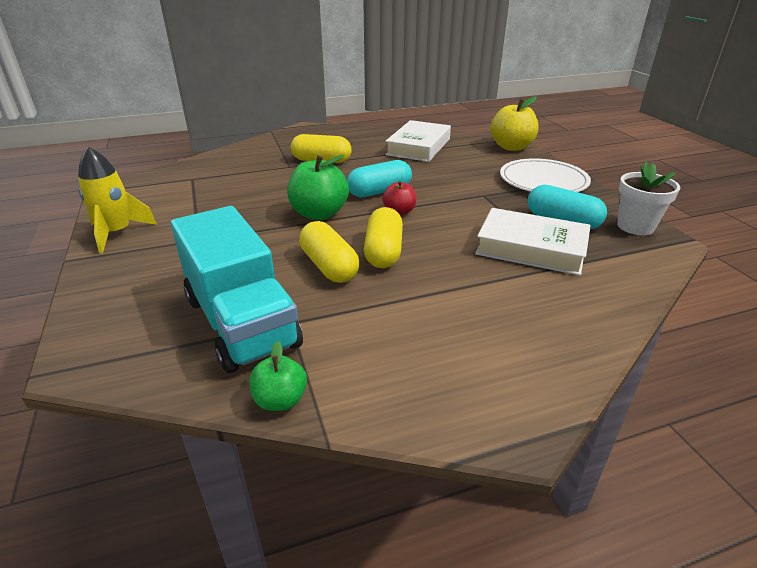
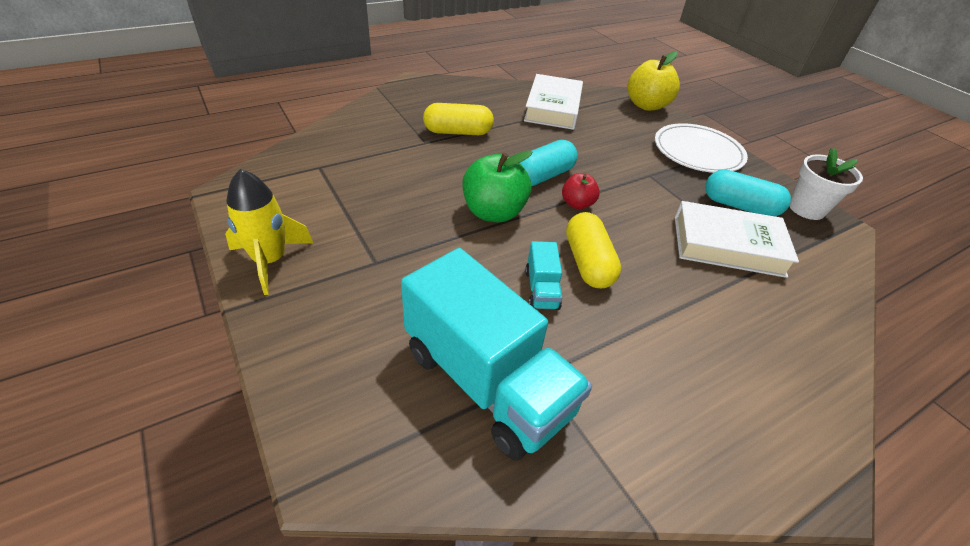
camera: 15 degrees left, 10 degrees up
(280, 400) = (582, 485): green apple -> none
(329, 266) = (541, 289): yellow capsule -> turquoise truck

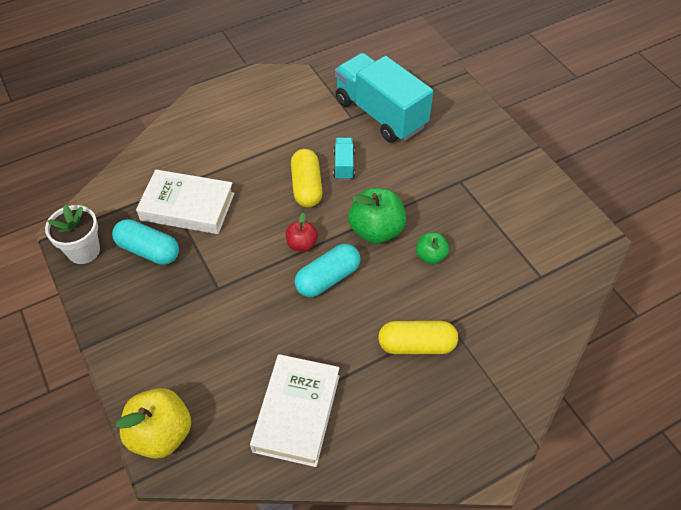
camera: 175 degrees left, 10 degrees up
(270, 261) = (531, 179): yellow rocket -> none
(433, 188) = (430, 256): none -> green apple
(698, 152) = (144, 331): white plate -> none

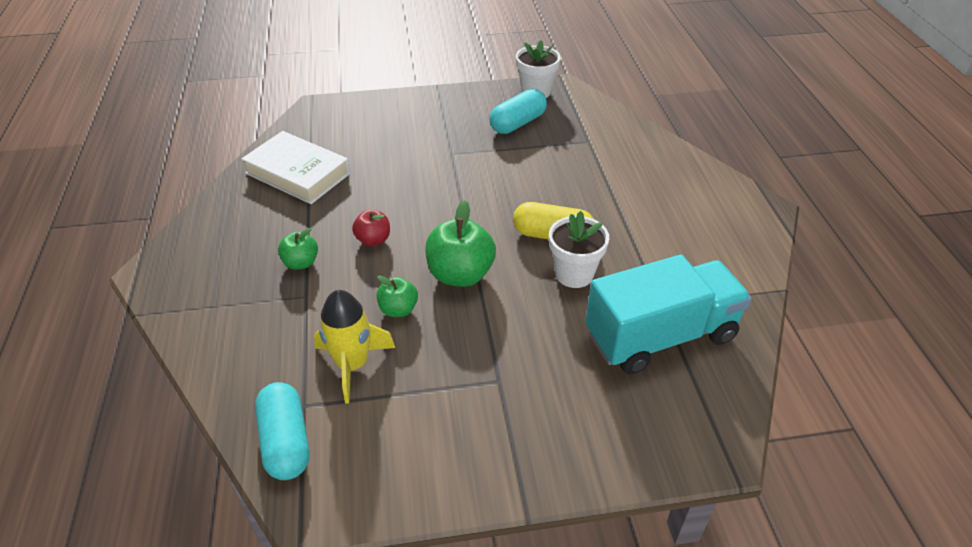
camera: 110 degrees right, 10 degrees down
(161, 434) = (337, 108): yellow apple -> none
(187, 206) = (561, 151): white book -> none
(302, 244) = (473, 214): red apple -> red apple (373, 240)
(328, 278) = (419, 222): turquoise capsule -> turquoise capsule (286, 441)
(344, 165) = (574, 274): turquoise truck -> white flower pot
(416, 345) = (301, 263): yellow capsule -> green apple
(494, 263) = (352, 365): none -> yellow rocket

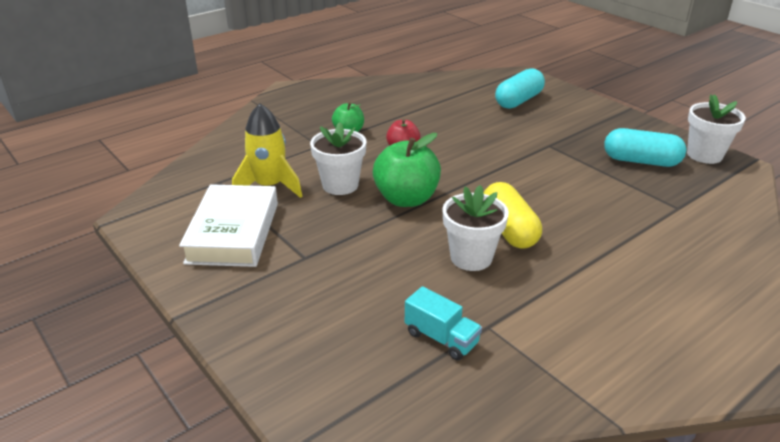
camera: 60 degrees right, 10 degrees down
(286, 441) = (184, 187): turquoise capsule -> turquoise capsule (518, 101)
(298, 173) = (437, 96): white book -> white book (233, 232)
(398, 309) = (340, 185): green apple -> white flower pot
(660, 336) = (441, 338): turquoise truck -> turquoise truck, size x0.43

